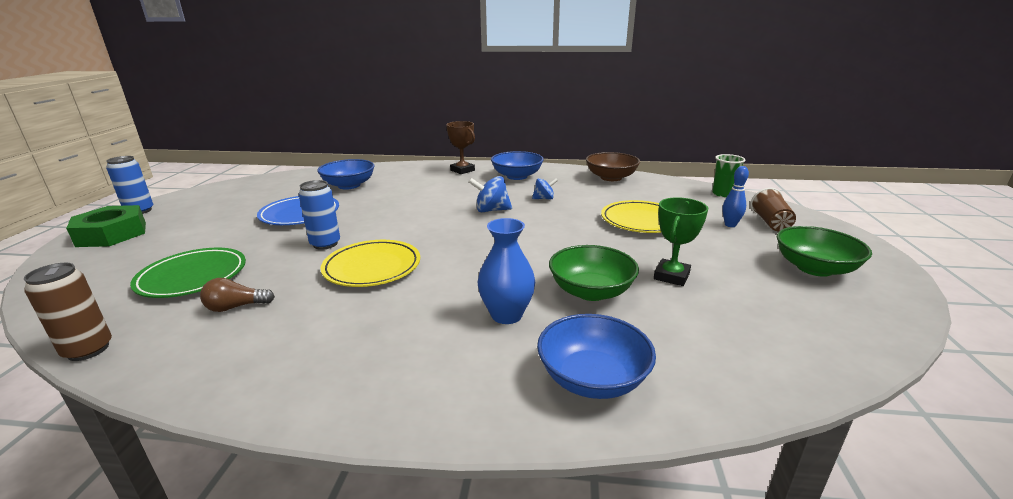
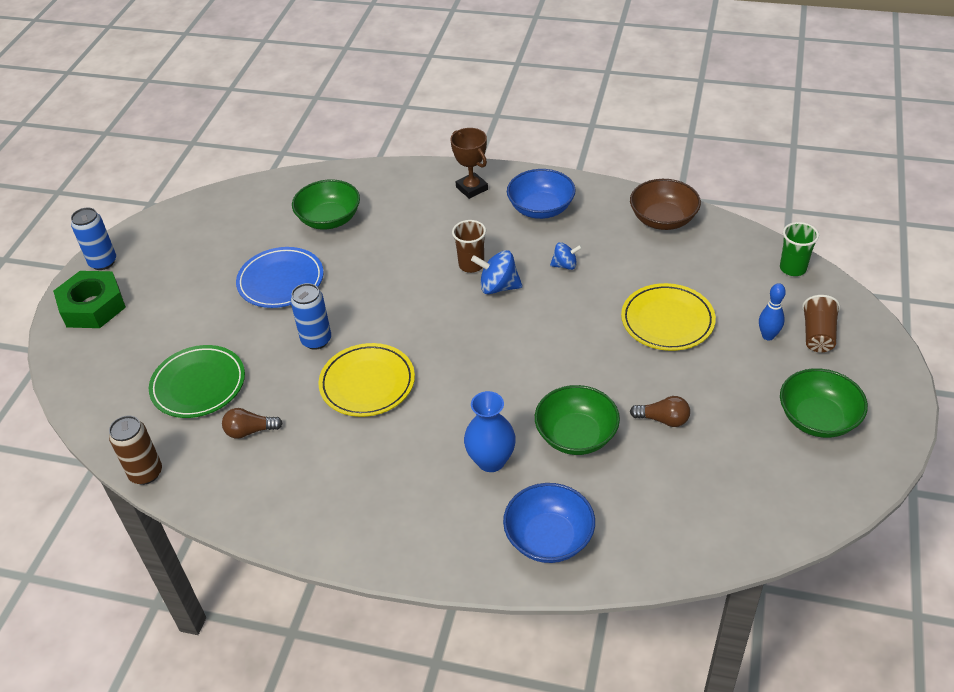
camera: 10 degrees right, 20 degrees up
(349, 185) = (329, 219): blue bowl -> green bowl
(467, 201) = (471, 265): none -> brown cup
(671, 276) = (663, 419): green trophy -> brown light bulb

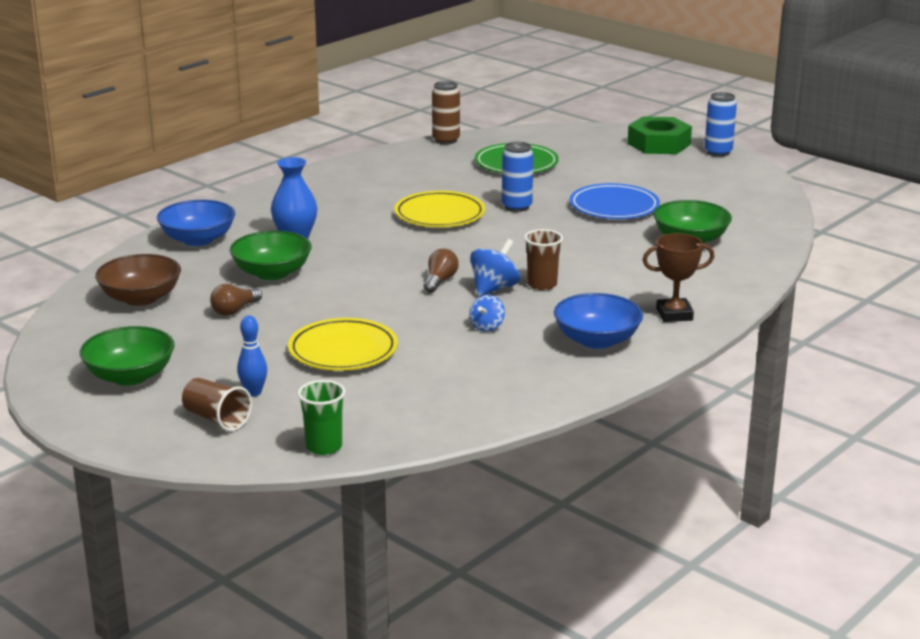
camera: 115 degrees right, 20 degrees down
(250, 431) = (443, 172): brown light bulb -> brown light bulb (440, 281)
(663, 219) = (499, 401): brown bowl -> brown bowl (141, 298)

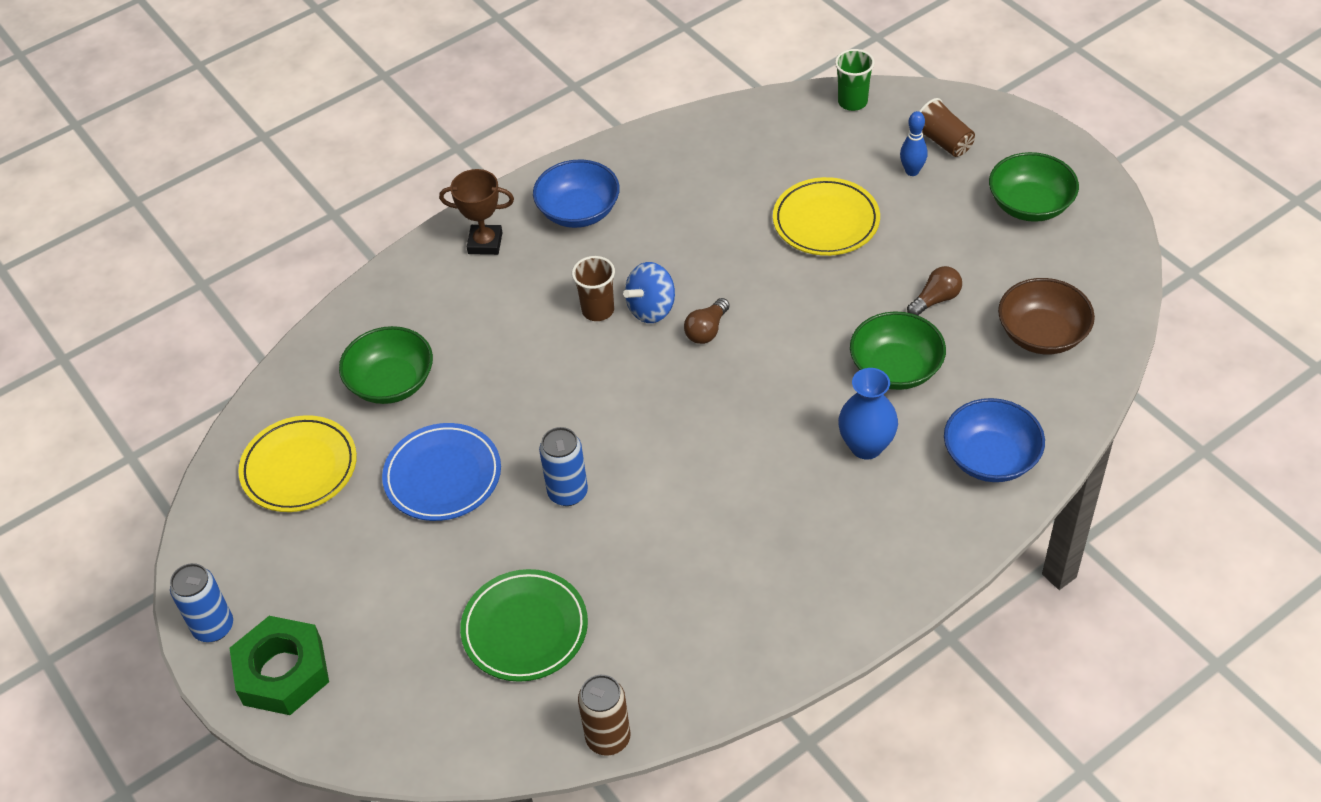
camera: 165 degrees left, 25 degrees up
(439, 215) = (673, 484): yellow plate -> yellow plate (299, 468)
(487, 327) = (678, 243): blue spinning top -> none

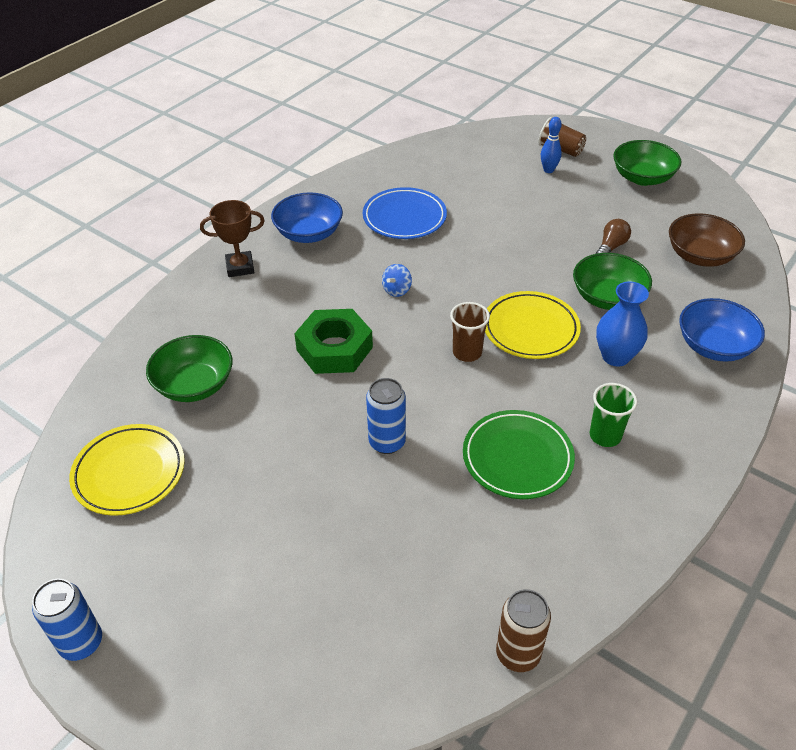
camera: 20 degrees left, 5 degrees down
(283, 672) = (168, 671): green nut -> green nut (334, 348)
(443, 476) = (268, 452): blue plate -> blue plate (404, 217)
(525, 629) = (396, 569): green plate -> green plate (517, 458)
(598, 310) = (353, 298): brown cup -> brown cup (467, 352)
(651, 309) = (397, 290): blue spinning top -> blue spinning top, size x0.64
(707, 330) = (448, 297): brown light bulb -> none
(826, 221) = (503, 210): yellow plate -> yellow plate (530, 329)
(852, 102) = (484, 135): green cup -> green cup (605, 436)

